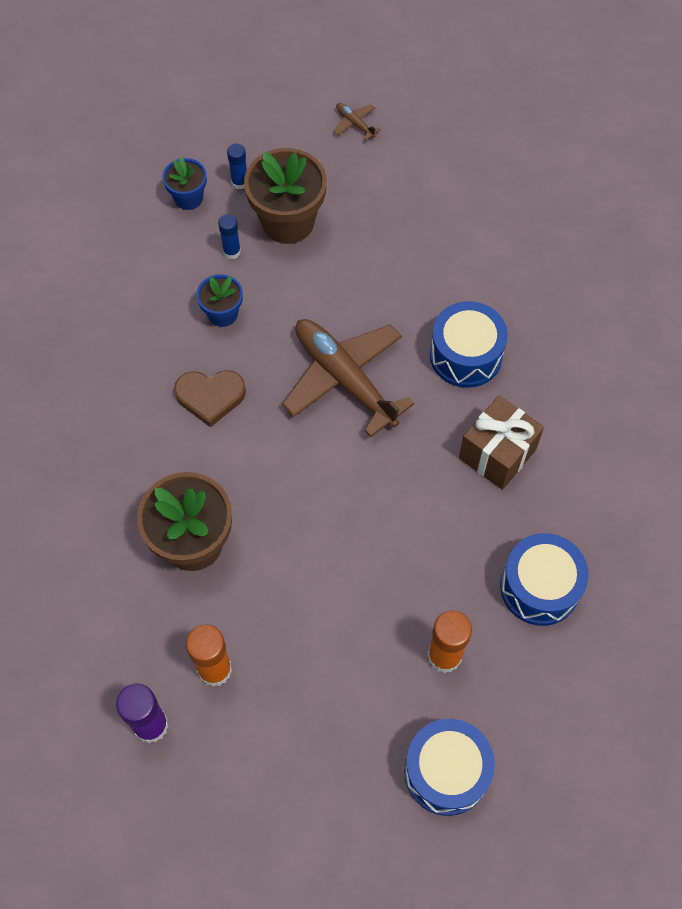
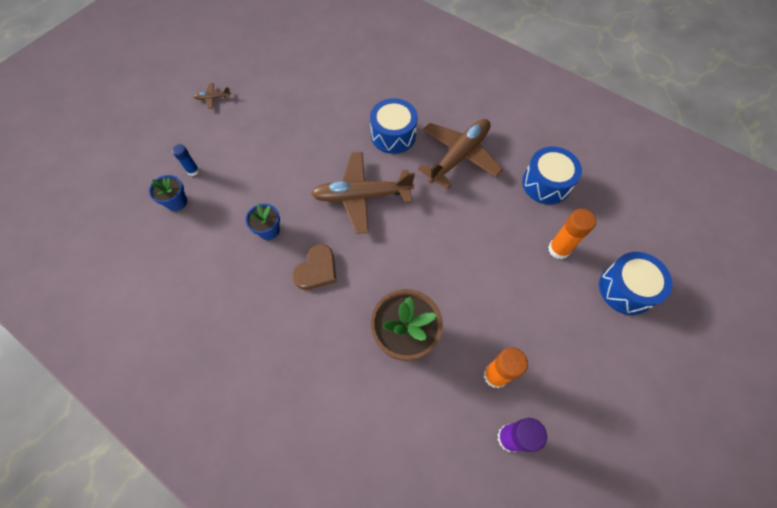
camera: 55 degrees left, 0 degrees up
(231, 251) = (233, 202): blue glue stick -> none
(288, 222) = (241, 163): brown flower pot -> none
(497, 454) = (459, 156): brown gift -> brown plane

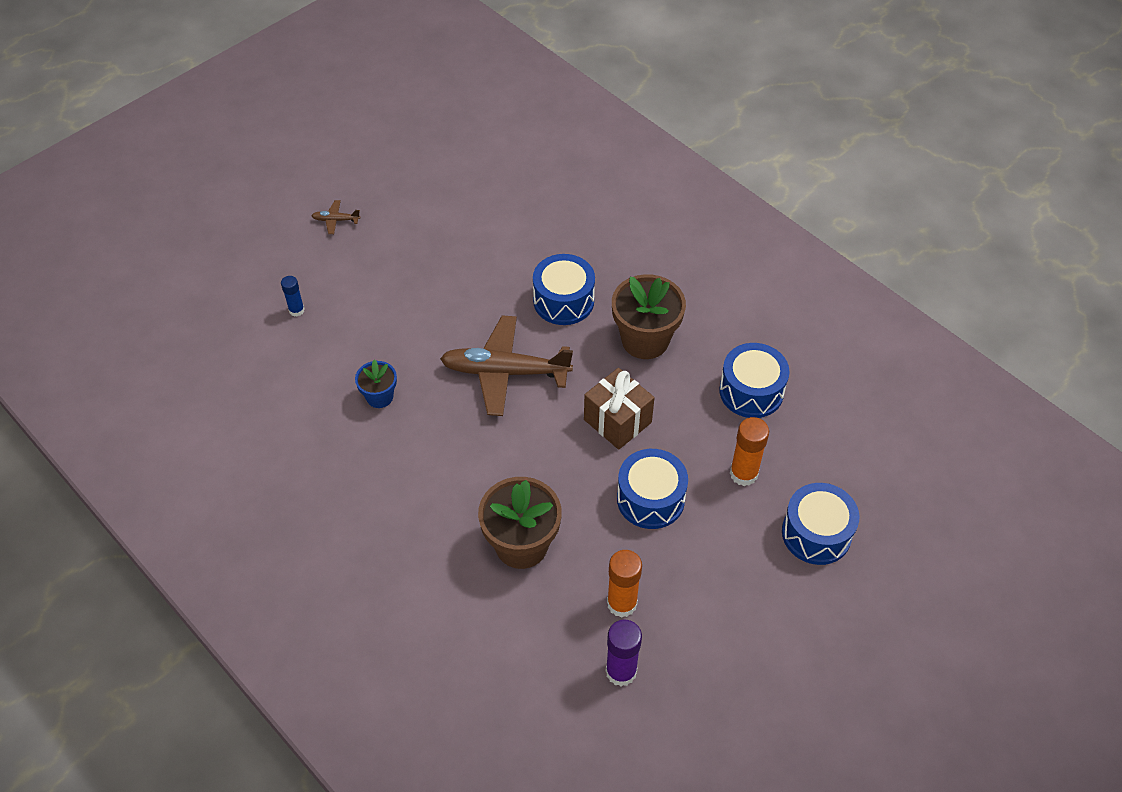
camera: 10 degrees right, 10 degrees down
(177, 202) = (271, 346): blue flower pot -> none
(317, 270) = (430, 452): brown heart -> none
(454, 222) = (617, 421): none -> brown gift
(459, 156) = (645, 340): brown plane -> brown flower pot
(495, 281) = (650, 499): none -> blue drum

